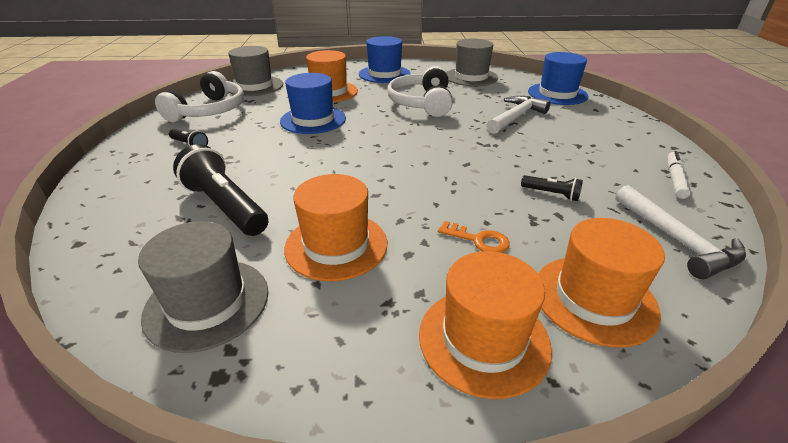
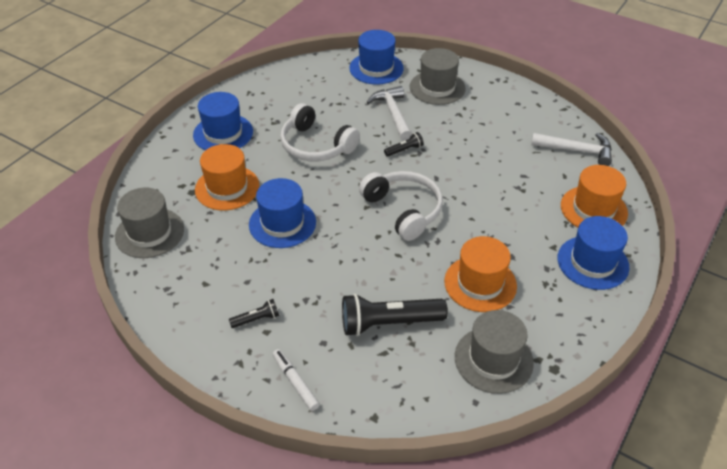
camera: 55 degrees left, 10 degrees up
(209, 111) = (184, 286): white headphones -> white headphones (403, 210)
(471, 77) = (292, 88): grey hat -> grey hat (437, 88)
(478, 240) = (521, 221): orange key -> none
(483, 339) = (592, 262): orange hat -> blue hat
(551, 194) = (502, 164): black flashlight -> black flashlight (404, 150)
(674, 179) = (529, 107): white marker -> white marker (295, 382)

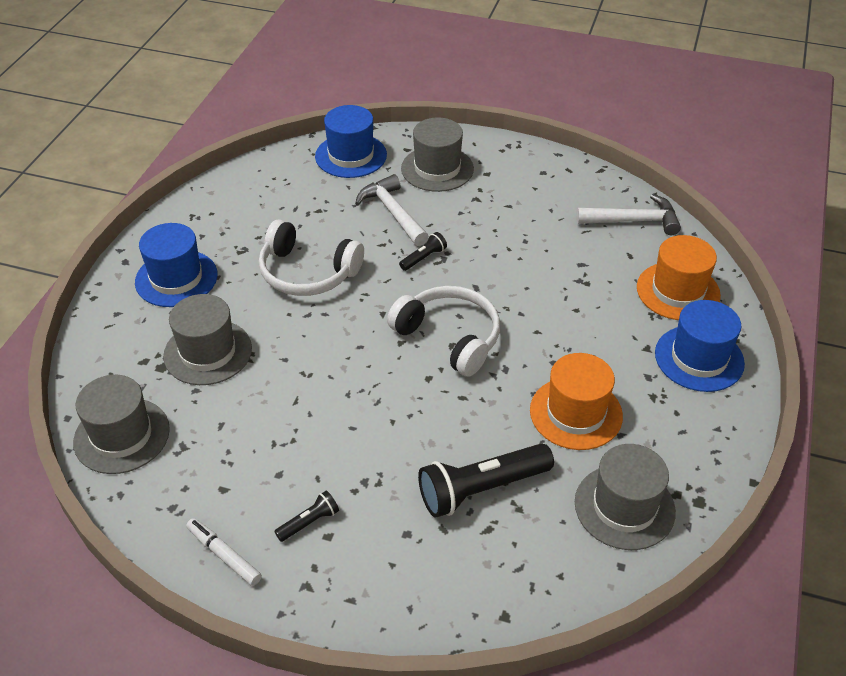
camera: 15 degrees left, 0 degrees up
(227, 188) = (208, 352): orange hat -> grey hat
(282, 223) = (299, 386): blue hat -> none
(295, 382) = (389, 595): white marker -> white marker (224, 555)

